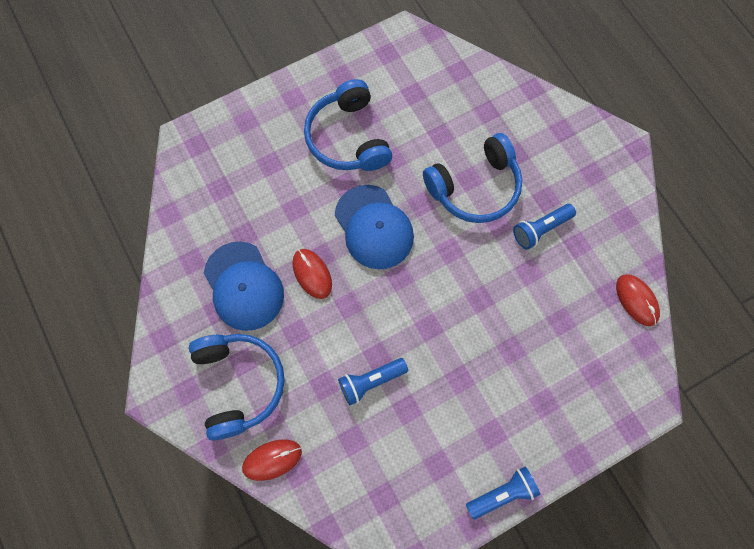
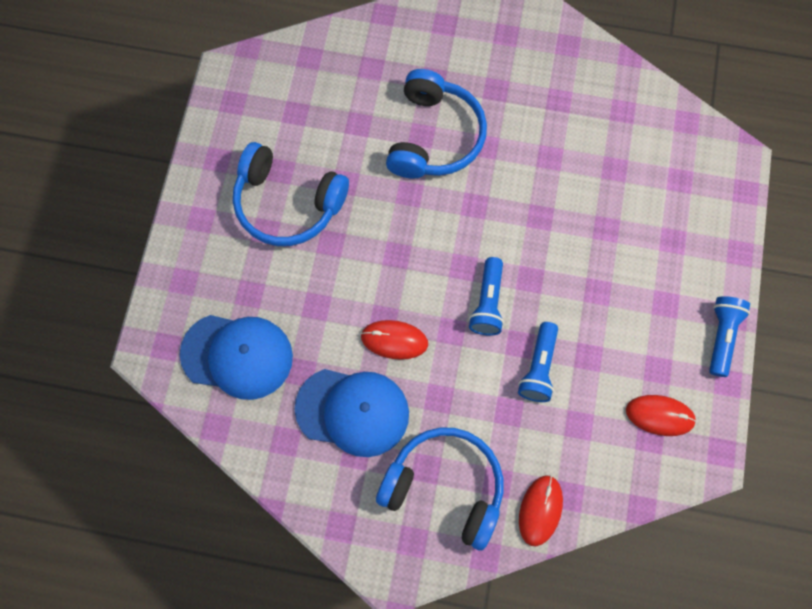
camera: 50 degrees left, 0 degrees up
(374, 227) = (396, 251): blue cap -> blue cap (237, 355)
(540, 229) = (520, 117): blue flashlight -> blue flashlight (488, 303)
(636, 300) = (645, 96): red mouse -> red mouse (660, 415)

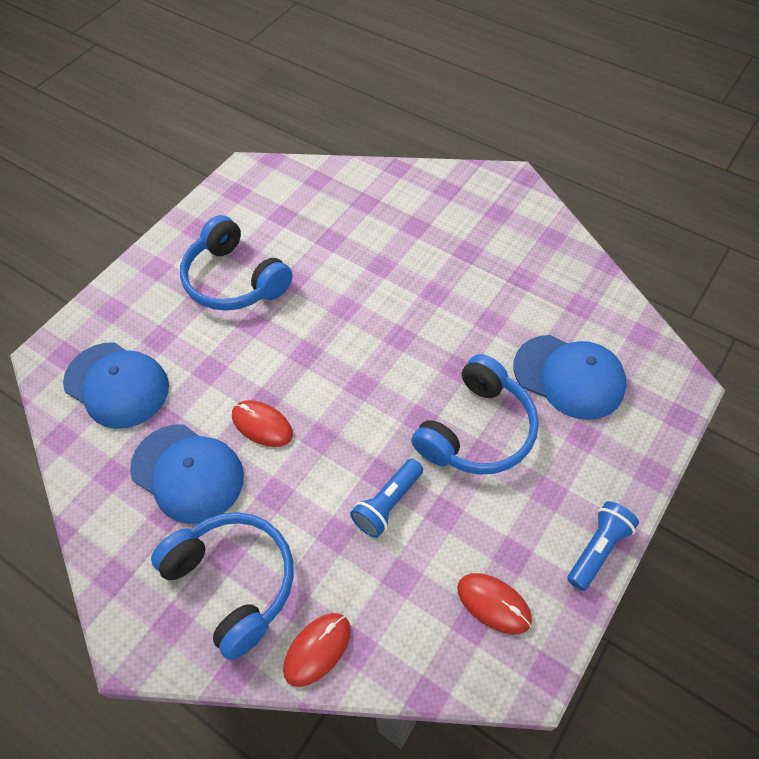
camera: 25 degrees right, 15 degrees down
(434, 136) = (392, 270): blue headphones -> blue headphones (477, 430)
(488, 303) = (368, 425): blue flashlight -> none
(640, 188) = (569, 377): none -> blue cap

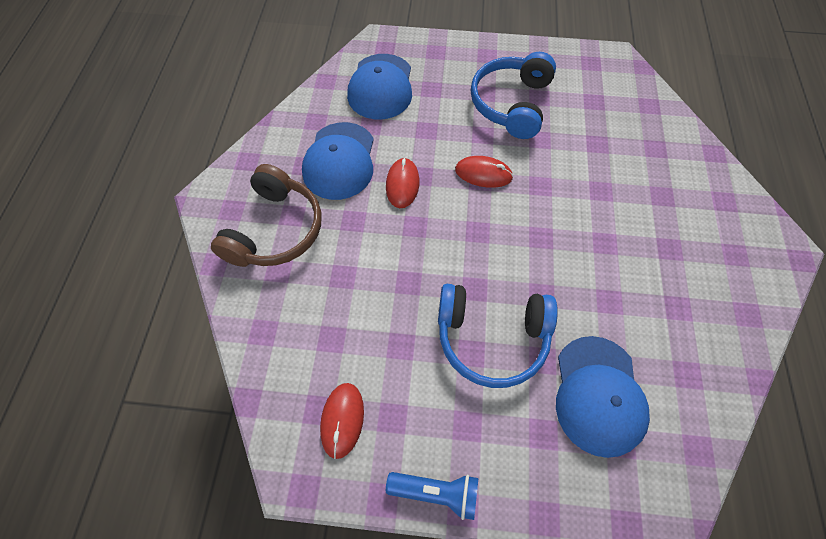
camera: 60 degrees right, 5 degrees up
(233, 582) = (275, 230): blue headphones -> brown headphones
(317, 649) = (251, 307): red mouse -> red mouse (483, 174)
(388, 504) = (386, 300): blue flashlight -> none

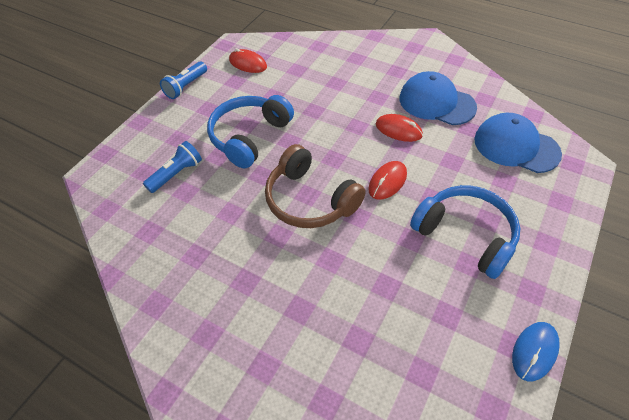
camera: 115 degrees right, 10 degrees down
(275, 230) = (388, 62): brown headphones -> brown headphones (310, 200)
(587, 52) = (534, 351): none -> blue mouse
(598, 395) = (176, 174): blue cap -> blue flashlight

